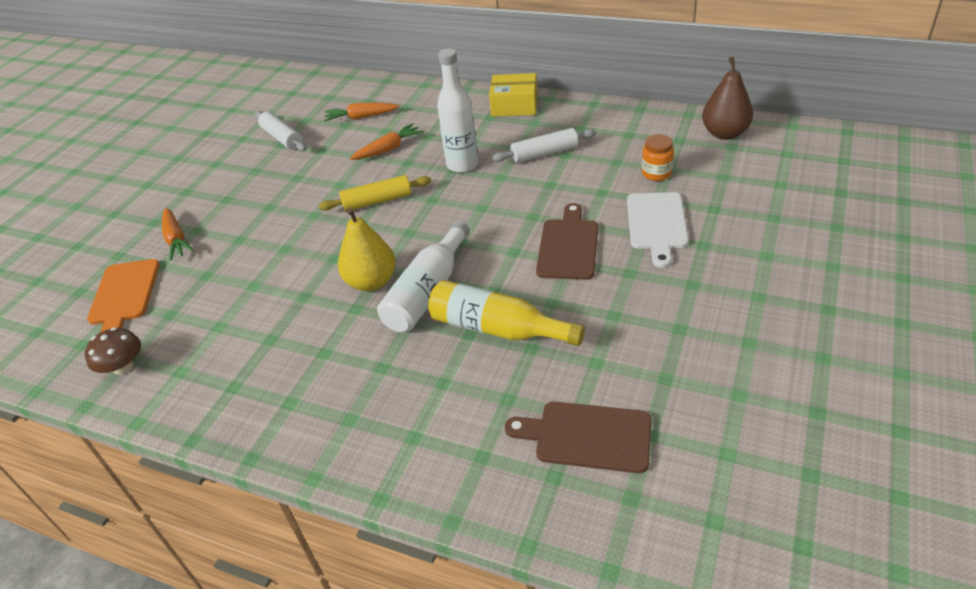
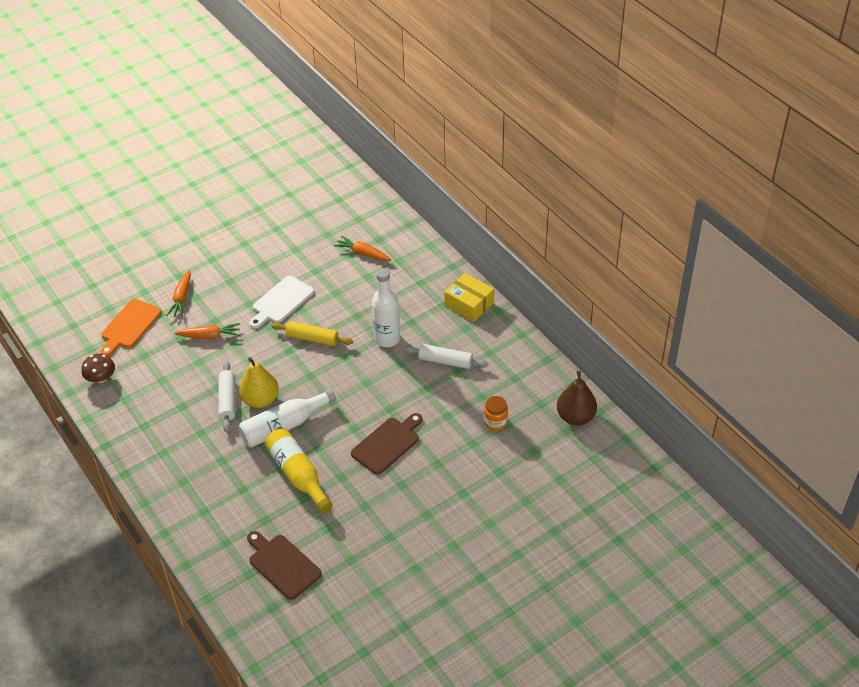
camera: 30 degrees right, 5 degrees up
(282, 138) = (300, 243): white rolling pin -> white rolling pin (228, 400)
(389, 149) = (356, 296): orange carrot -> orange carrot (210, 336)
(657, 224) = (453, 461): white cutting board -> white cutting board (281, 301)

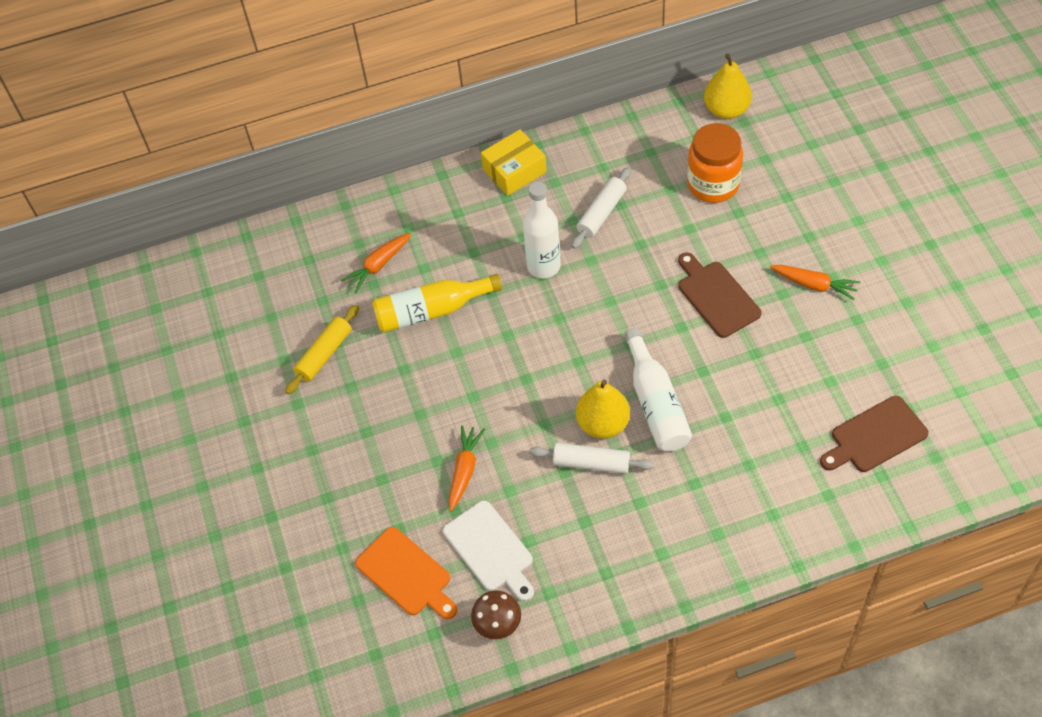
camera: 70 degrees left, 10 degrees up
(181, 298) = (377, 498): orange carrot -> orange carrot (815, 285)
(281, 301) = (431, 374): white cutting board -> white cutting board (490, 549)
(298, 474) = (740, 399): yellow bottle -> yellow bottle (431, 311)
(312, 338) = (513, 348): yellow rolling pin -> yellow rolling pin (324, 354)
(495, 422) = (713, 184): orange jar -> orange jar, size x1.83
(575, 417) = (726, 110): brown pear -> yellow pear

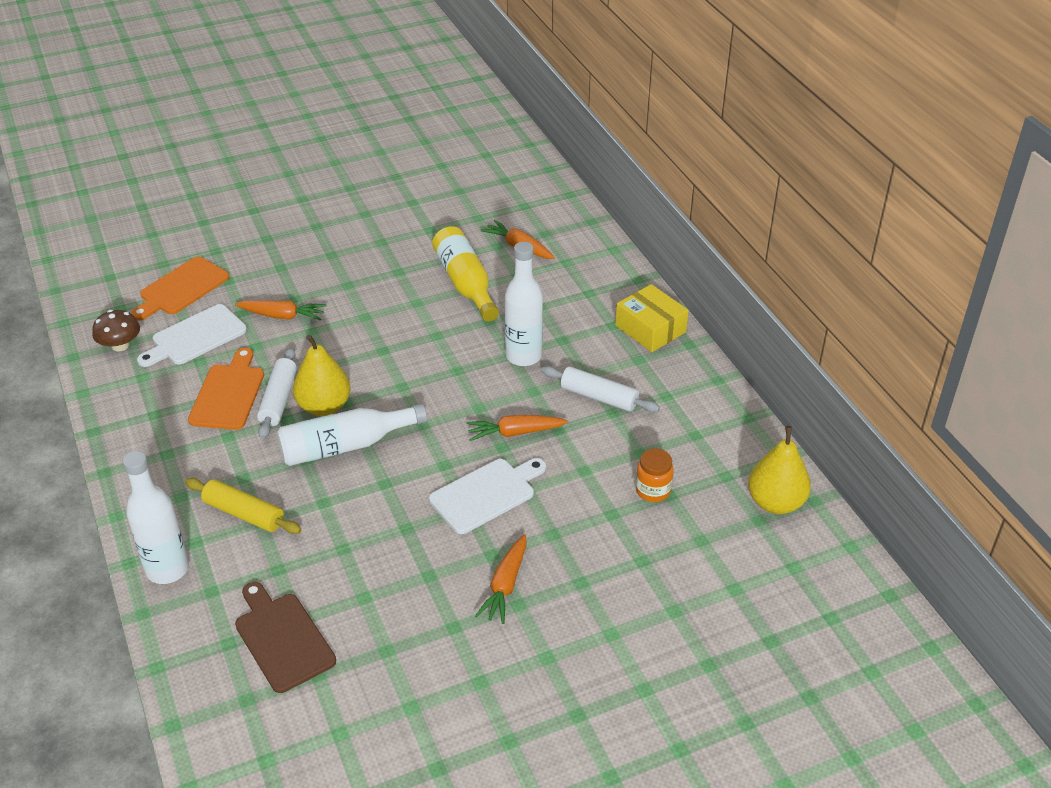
camera: 80 degrees right, 15 degrees down
(324, 354) = (417, 224): yellow rolling pin -> yellow rolling pin (244, 513)
(580, 508) = (228, 394): none -> orange cutting board
(643, 275) = (514, 433): none -> orange carrot
(713, 184) = (653, 490): orange jar -> orange jar, size x0.55
(716, 297) = (486, 494): brown cutting board -> white cutting board
(805, 532) = (167, 569): none -> white bottle

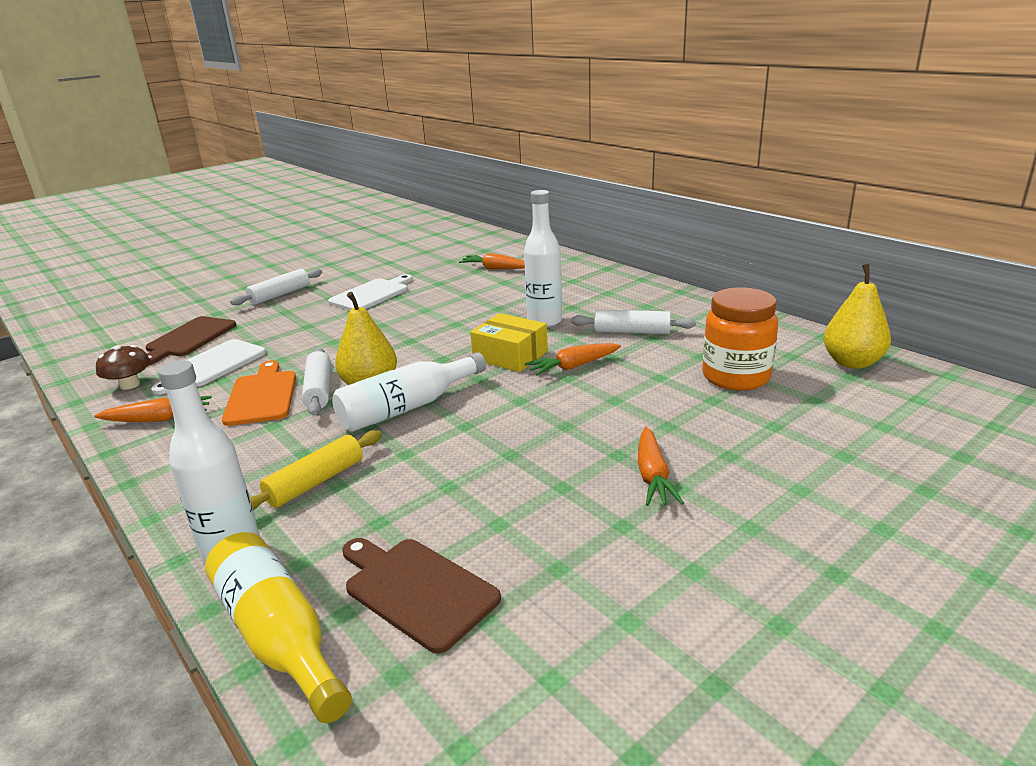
camera: 15 degrees left, 15 degrees down
(182, 288) = (189, 339): orange cutting board -> brown cutting board
(244, 513) = (315, 482): yellow rolling pin -> yellow rolling pin turned 60 degrees counterclockwise
(283, 235) = (280, 295): none -> white rolling pin
(283, 316) = (300, 338): orange carrot -> orange carrot (158, 419)
(465, 283) = (462, 293): yellow bottle -> yellow bottle (278, 636)
(486, 494) = (577, 412): white cutting board -> white cutting board (371, 294)
(650, 329) = (641, 289): yellow box -> yellow box (510, 355)
(653, 490) = (736, 377): orange jar -> orange jar, size x1.83

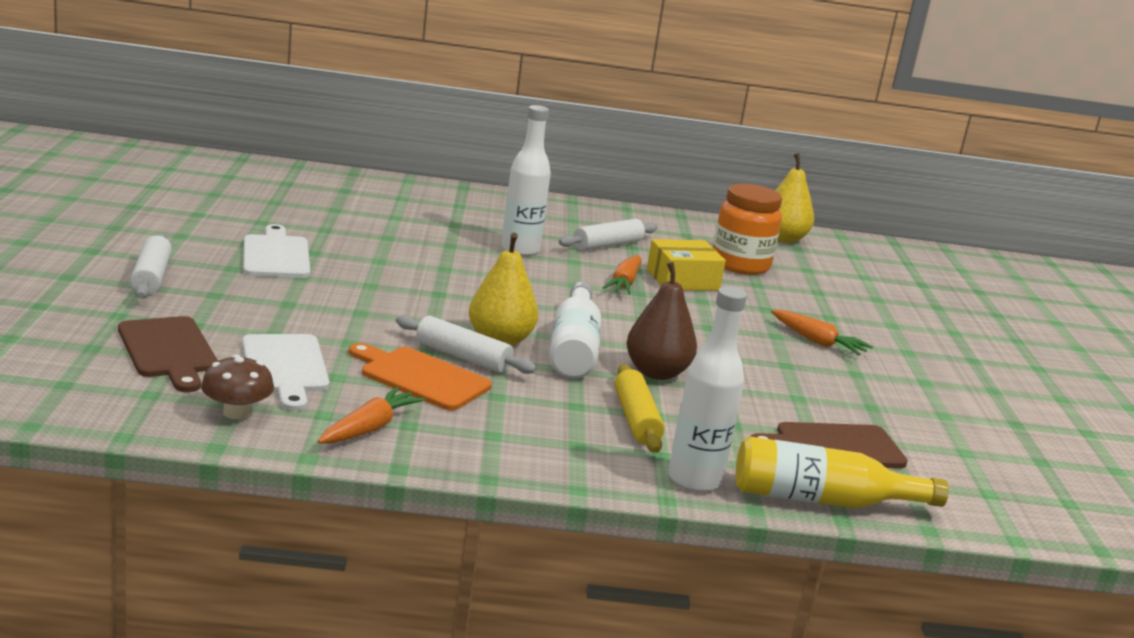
camera: 55 degrees left, 5 degrees down
(423, 449) = (656, 373): none -> brown pear
(495, 268) = (350, 204): orange carrot -> none
(510, 355) = (558, 286): yellow box -> yellow box (682, 280)

